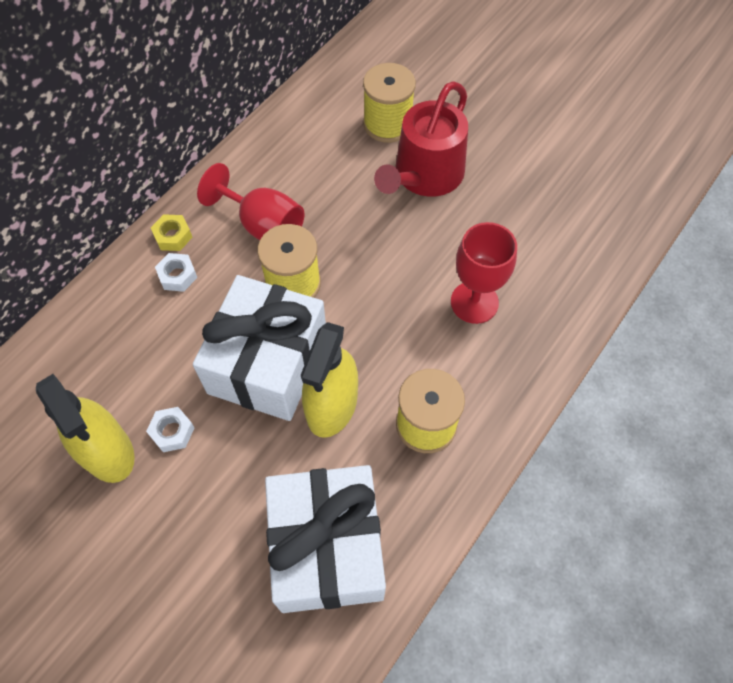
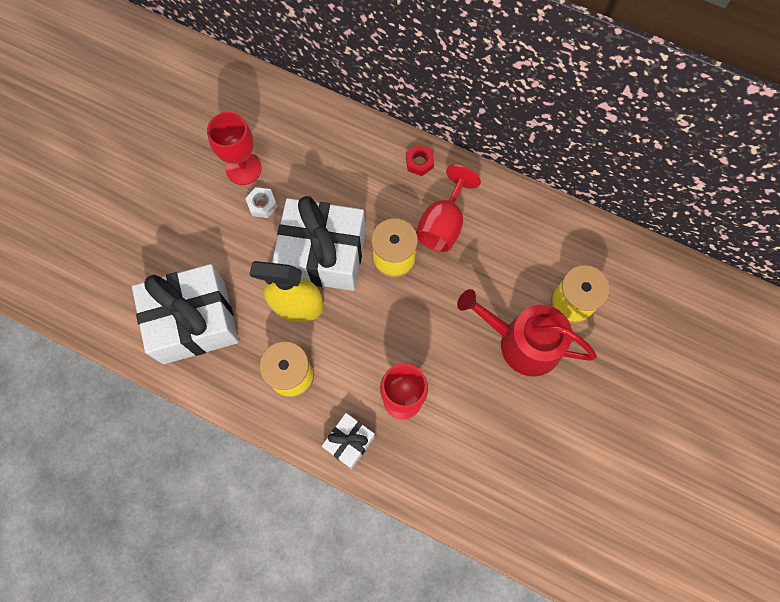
camera: 80 degrees right, 10 degrees up
(107, 451) = (243, 168): yellow spray bottle -> red goblet
(173, 236) = (419, 162): yellow nut -> red nut
(177, 276) = (385, 175): white nut -> none
(520, 367) = (349, 442): none -> white gift

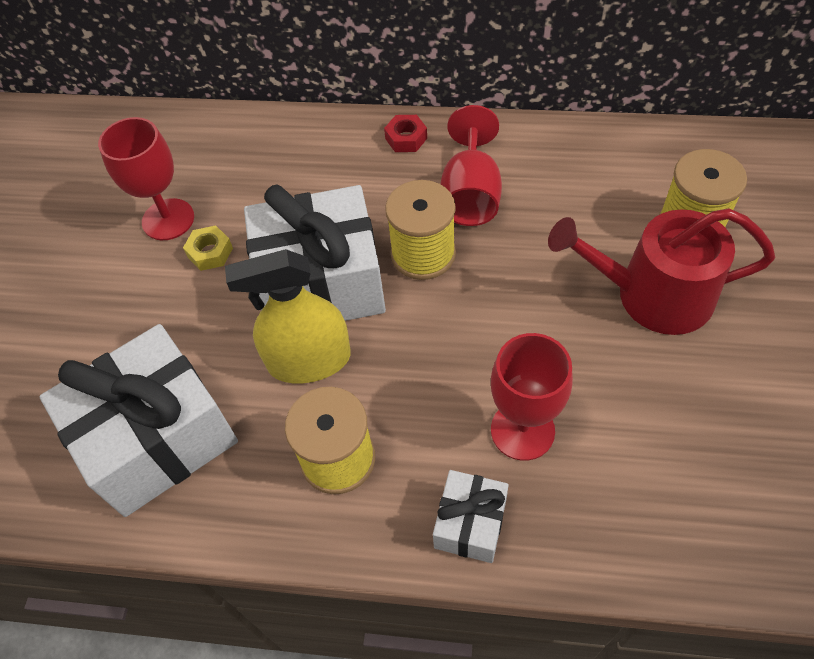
camera: 15 degrees left, 15 degrees down
(262, 204) = (210, 252): white nut -> yellow nut

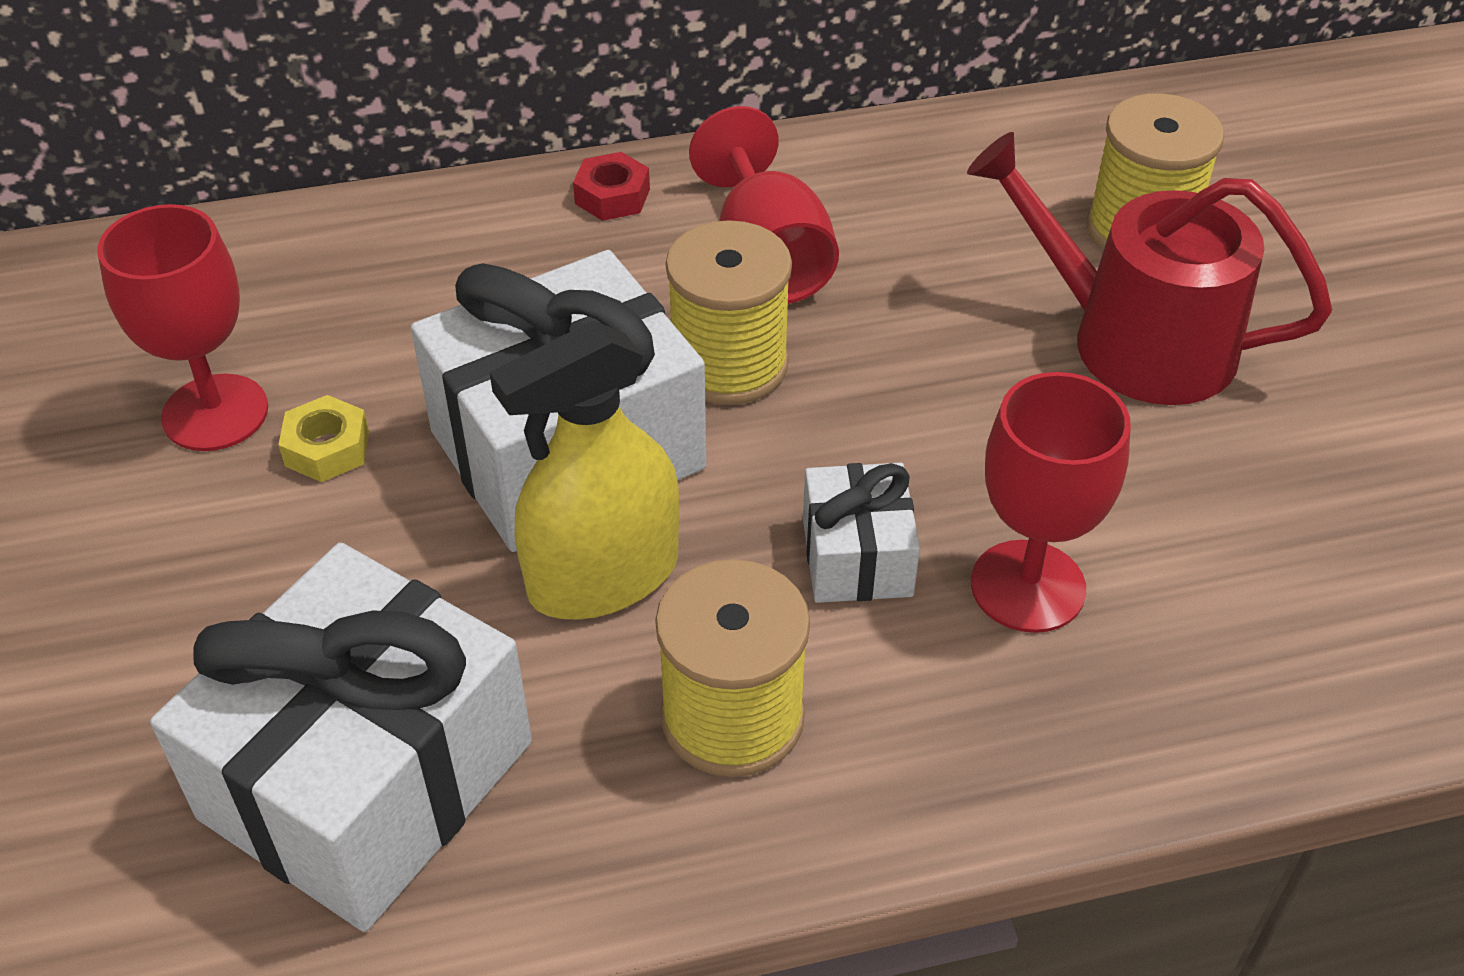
camera: 25 degrees left, 10 degrees down
(470, 523) = (1012, 750): white gift -> white gift (857, 556)
(652, 295) = (1133, 340): red watering can -> red watering can turned 45 degrees clockwise

